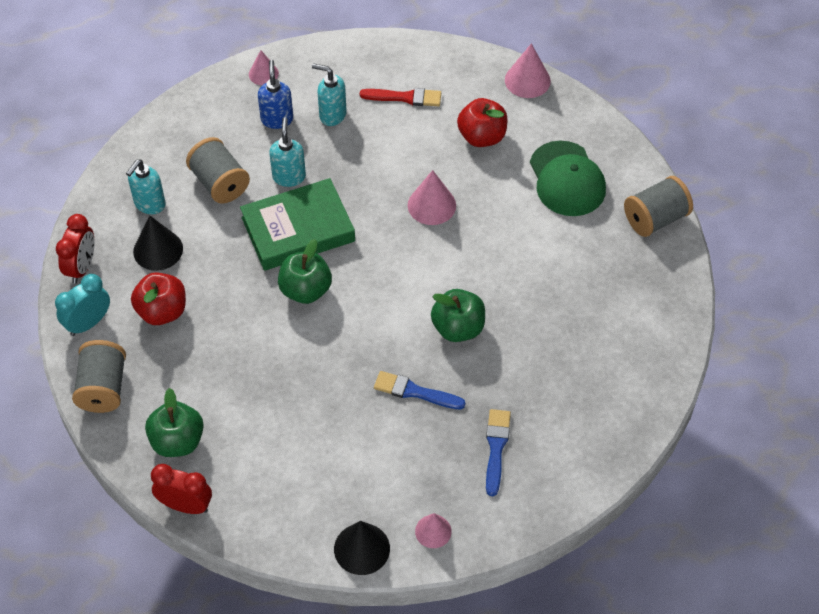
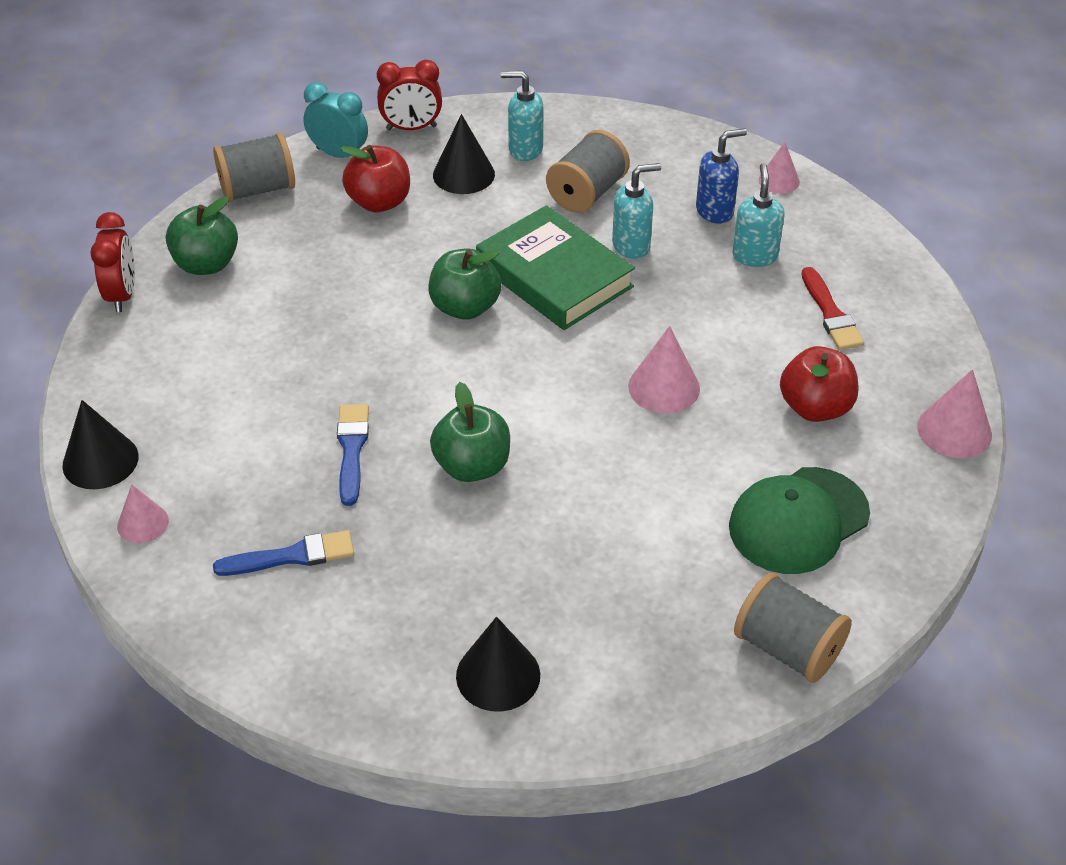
camera: 70 degrees right, 10 degrees down
(627, 362) = (498, 675): none -> black cone

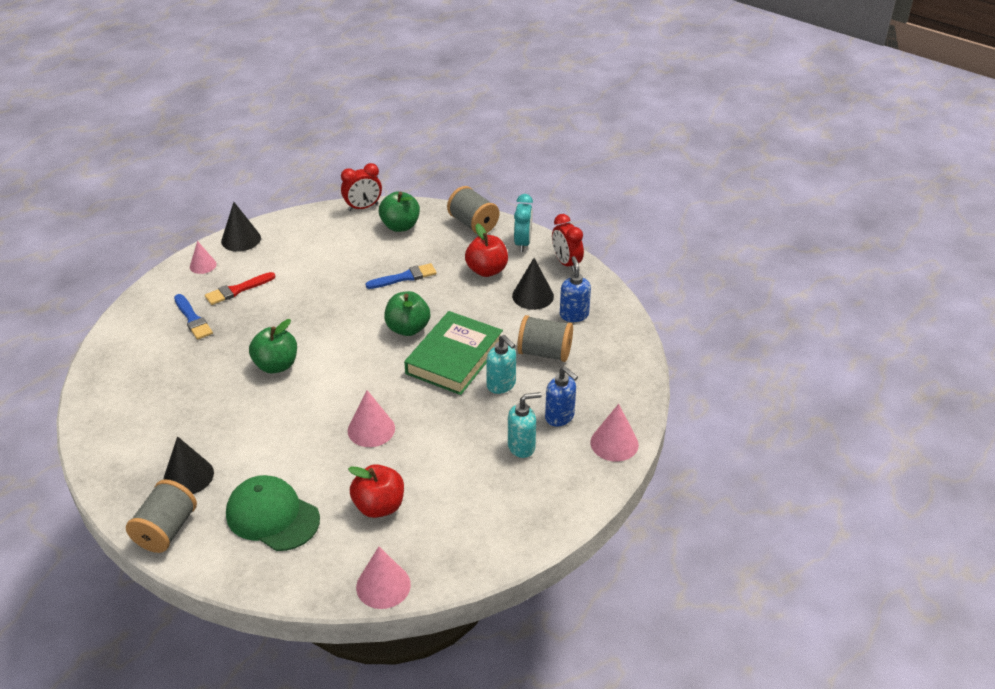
camera: 70 degrees right, 5 degrees down
(352, 449) = (275, 317): blue brush -> blue brush (404, 277)
(498, 675) = (126, 413): black cone -> black cone (188, 476)
(525, 150) = (574, 315): turquoise soap dispenser -> blue soap dispenser
(779, 180) = (614, 443): pink cone -> pink cone, size x1.53
(831, 314) = (478, 498): red brush -> red brush (237, 290)

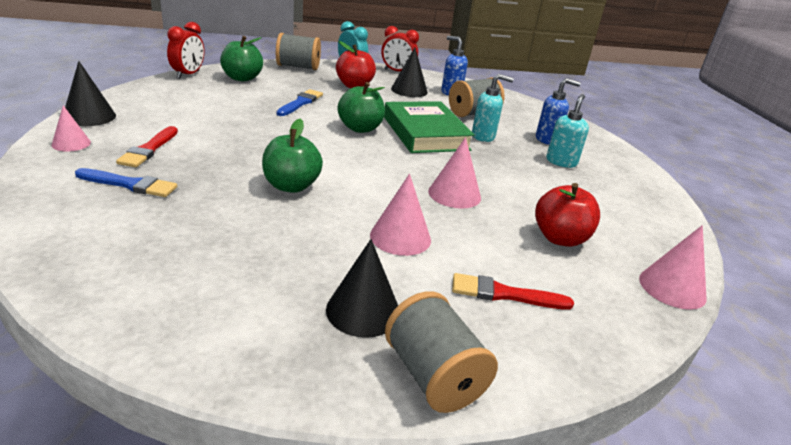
camera: 50 degrees left, 10 degrees down
(272, 516) = (504, 294): green cap -> red brush
(614, 443) = (597, 140): pink cone -> pink cone (400, 237)

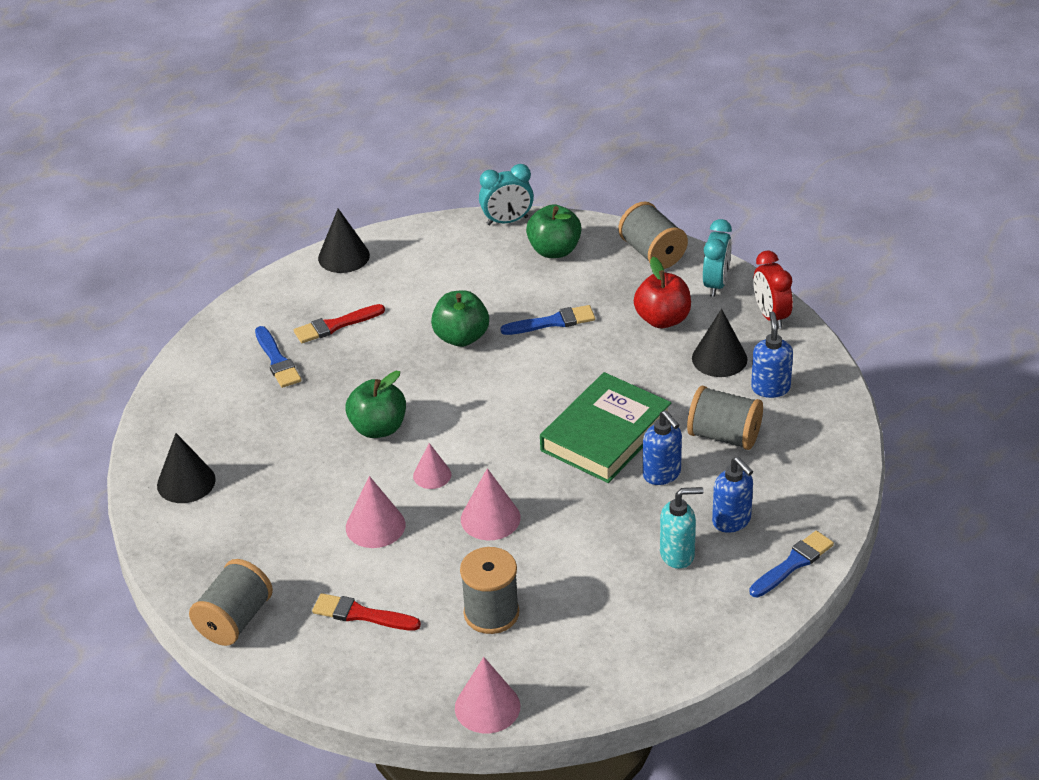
camera: 60 degrees right, 10 degrees up
(71, 143) = (293, 289): pink cone -> pink cone (432, 475)
(188, 75) = (507, 221): red clock -> turquoise clock
(360, 128) = (550, 391): green apple -> green apple (461, 337)
(363, 311) = (263, 558): black cone -> black cone (186, 482)
(483, 137) = (662, 474): turquoise soap dispenser -> blue soap dispenser
(504, 294) = (361, 614): red brush -> red brush turned 45 degrees counterclockwise
(560, 238) = (491, 613): red apple -> grey spool
(600, 142) = (793, 563): none -> blue brush

